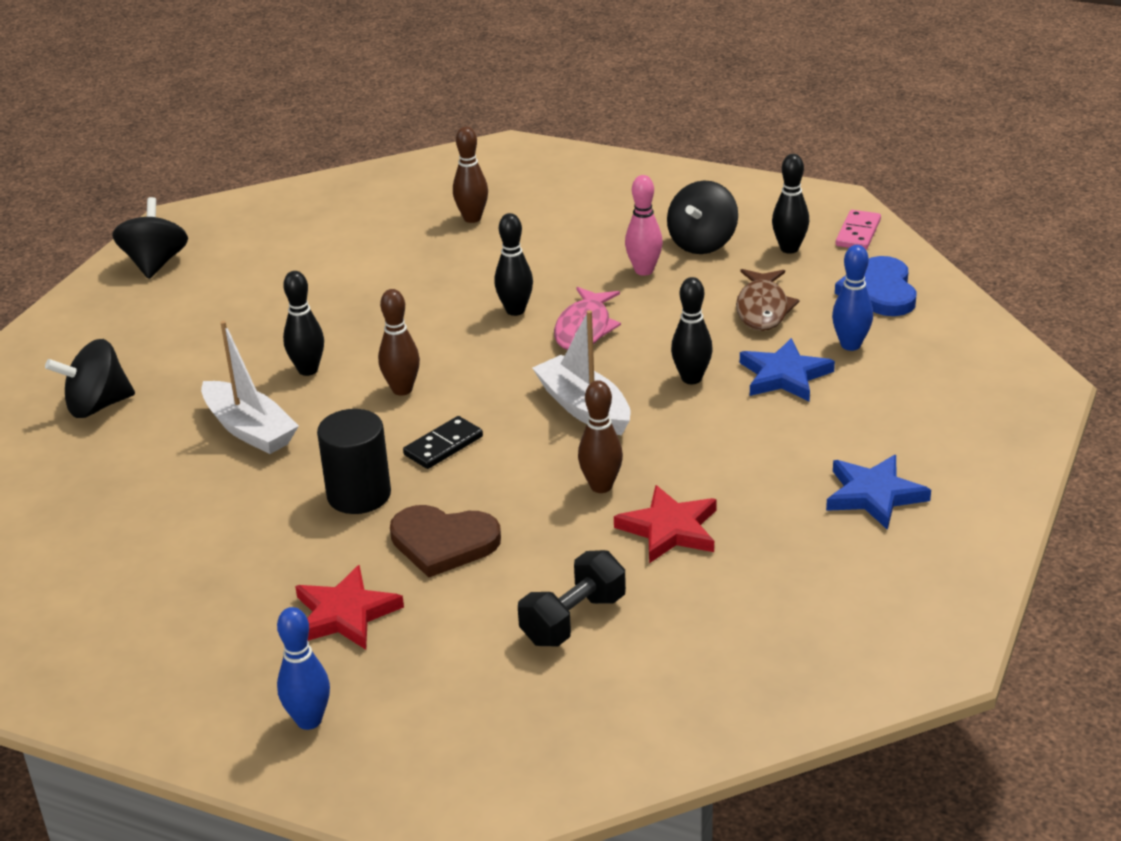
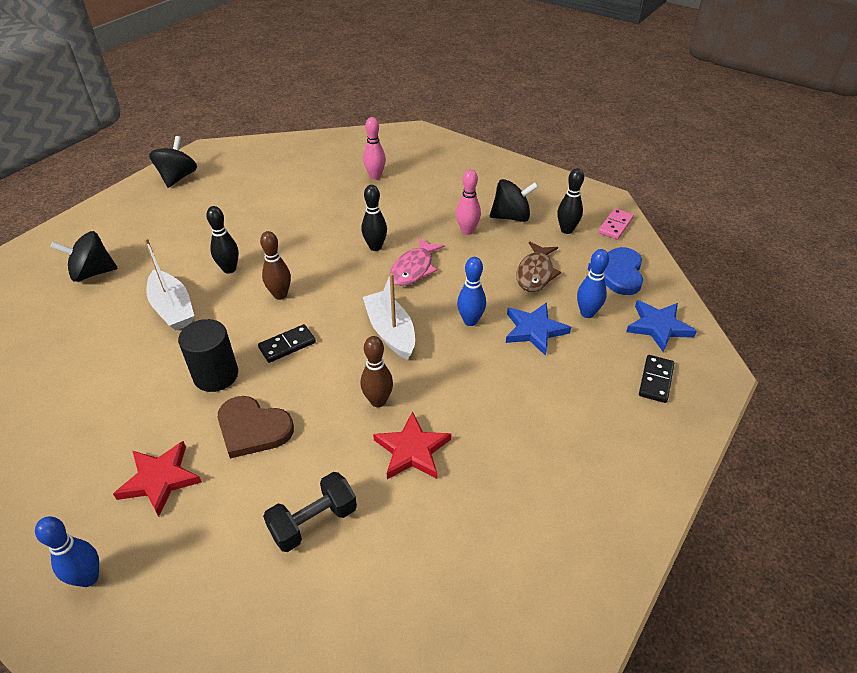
camera: 10 degrees right, 10 degrees up
(472, 218) = (375, 176): brown bowling pin -> pink bowling pin
(691, 378) = (470, 321): black bowling pin -> blue bowling pin
(702, 243) = (511, 217): black spinning top -> black spinning top turned 135 degrees counterclockwise
(874, 495) = (569, 449): blue star -> blue star (658, 327)
(964, 405) = (655, 380): none -> black domino

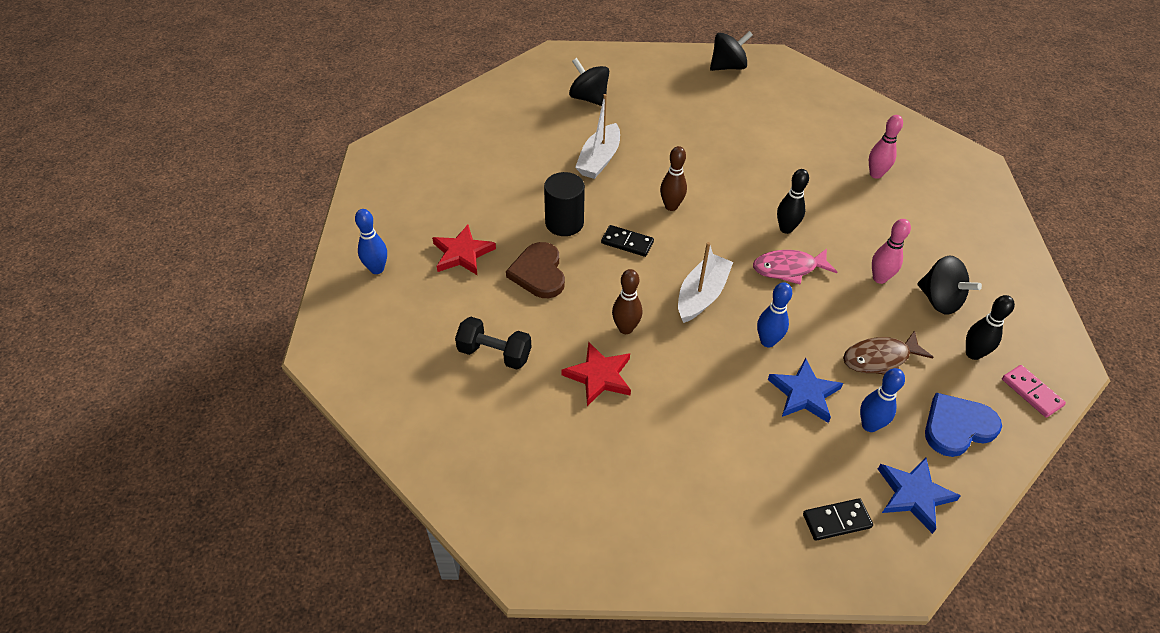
camera: 55 degrees right, 5 degrees up
(229, 269) = (666, 161): black bowling pin -> none
(615, 225) = (1031, 392): pink domino -> pink domino turned 60 degrees clockwise

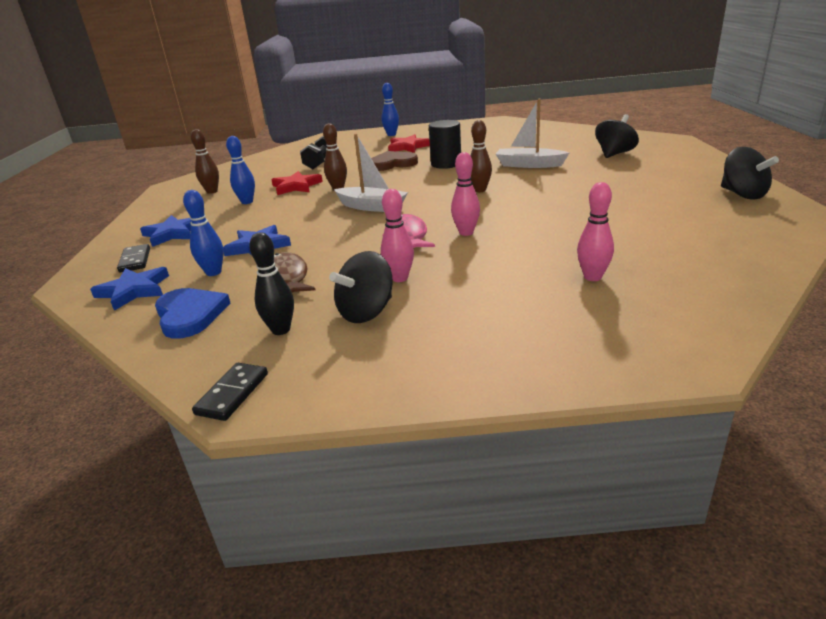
camera: 90 degrees right, 20 degrees down
(586, 487) = (212, 191): none -> brown bowling pin
(627, 243) = (429, 181): black domino -> black domino (232, 394)
(754, 499) = (173, 233): none -> blue star
(767, 341) = (318, 231): blue bowling pin -> blue bowling pin (247, 202)
(786, 229) = (466, 233): black bowling pin -> pink bowling pin
(1031, 392) = (212, 366): pink domino -> none

